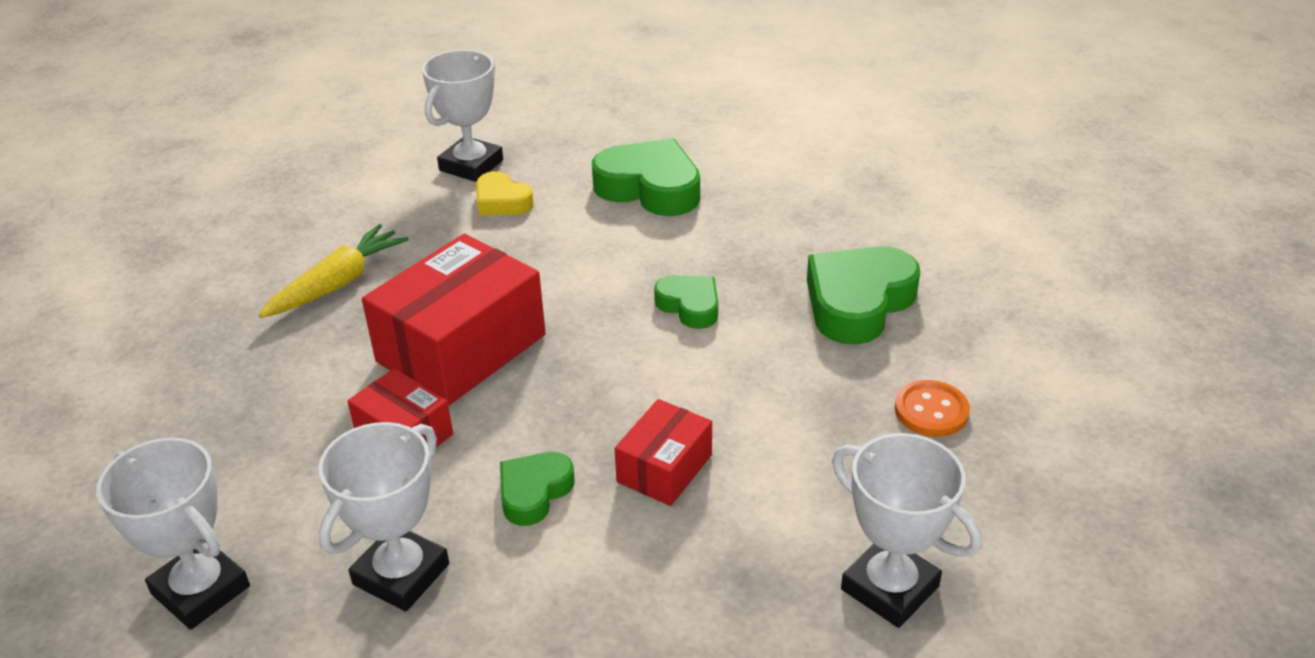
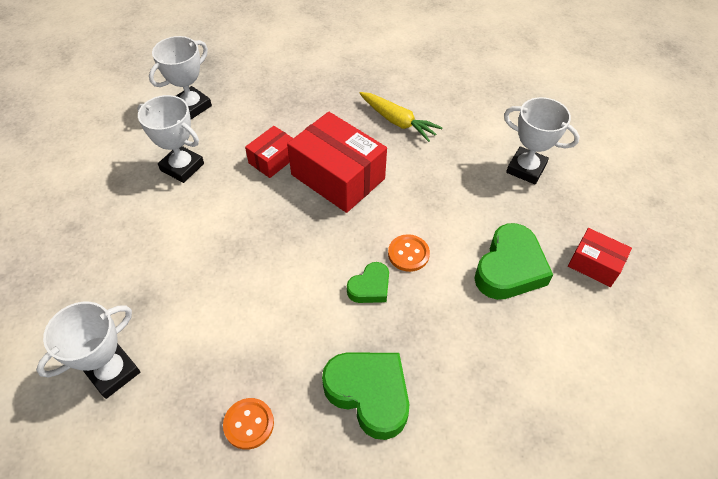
camera: 90 degrees right, 15 degrees up
(502, 201) = (484, 186): yellow heart -> none
(534, 492) = (221, 212): green heart -> none
(628, 271) = (408, 254): none -> orange button
(664, 468) = (227, 269): red box -> red box (594, 264)

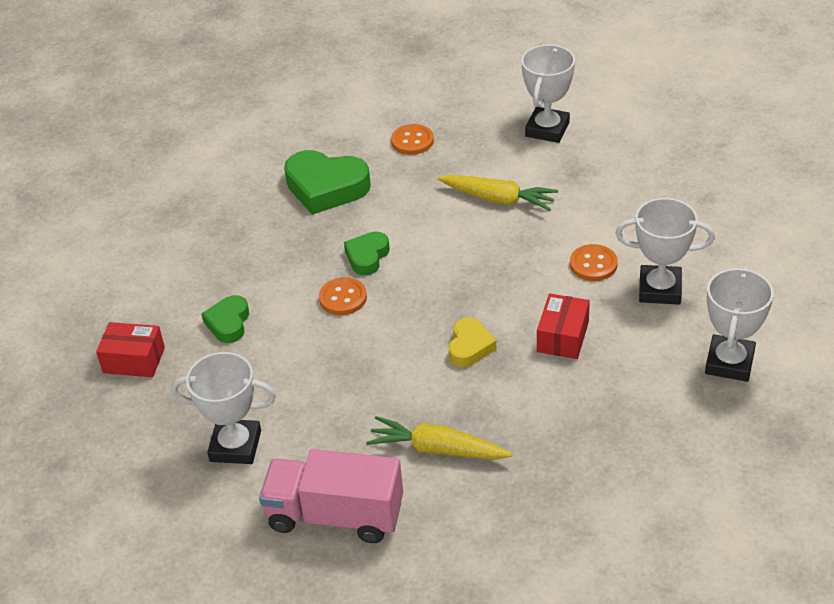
camera: 160 degrees right, 10 degrees down
(206, 204) = (593, 264): none -> orange button
(224, 301) = (498, 199): none -> yellow carrot
(338, 176) = (470, 347): red box -> yellow heart
(474, 108) = (335, 515): none -> pink truck
(509, 268) = (228, 323): green heart -> green heart, size x0.57

